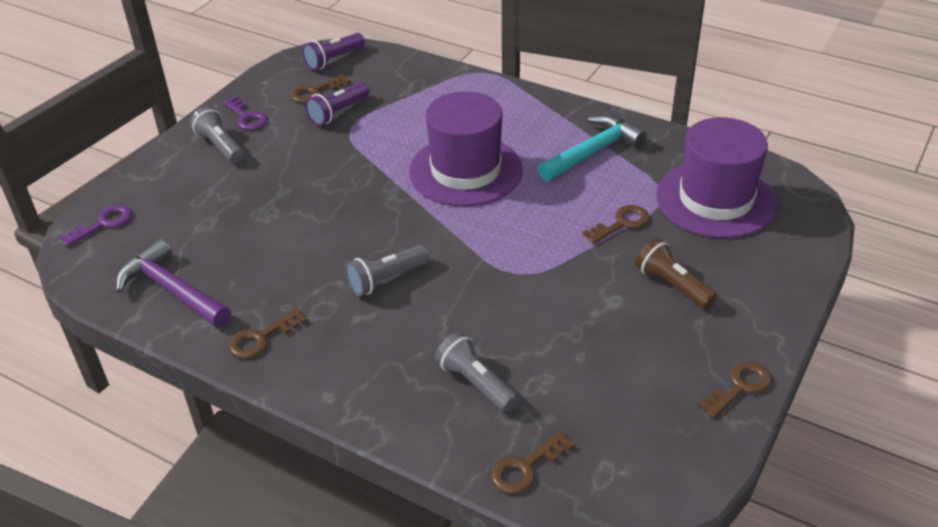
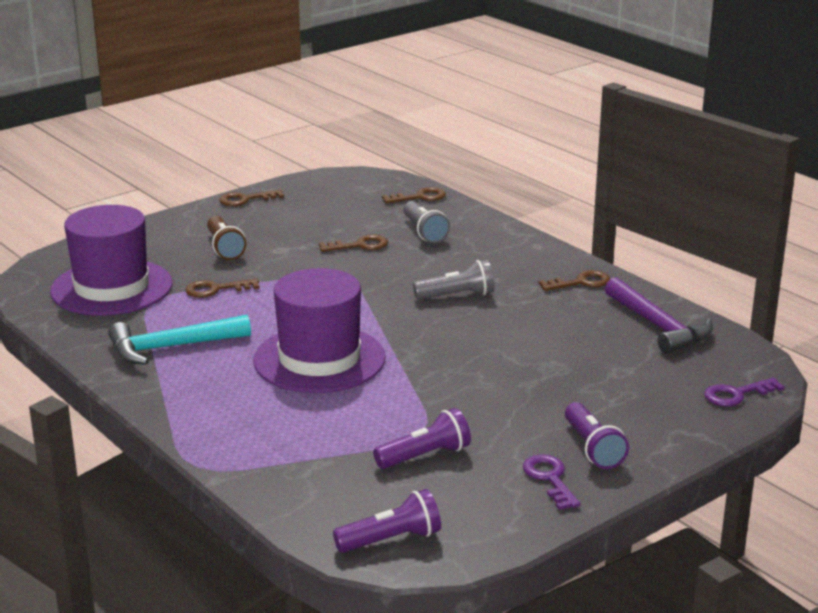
camera: 160 degrees left, 15 degrees down
(220, 146) = (592, 448): grey flashlight -> purple flashlight
(315, 91) = (442, 493): brown key -> brown key (359, 245)

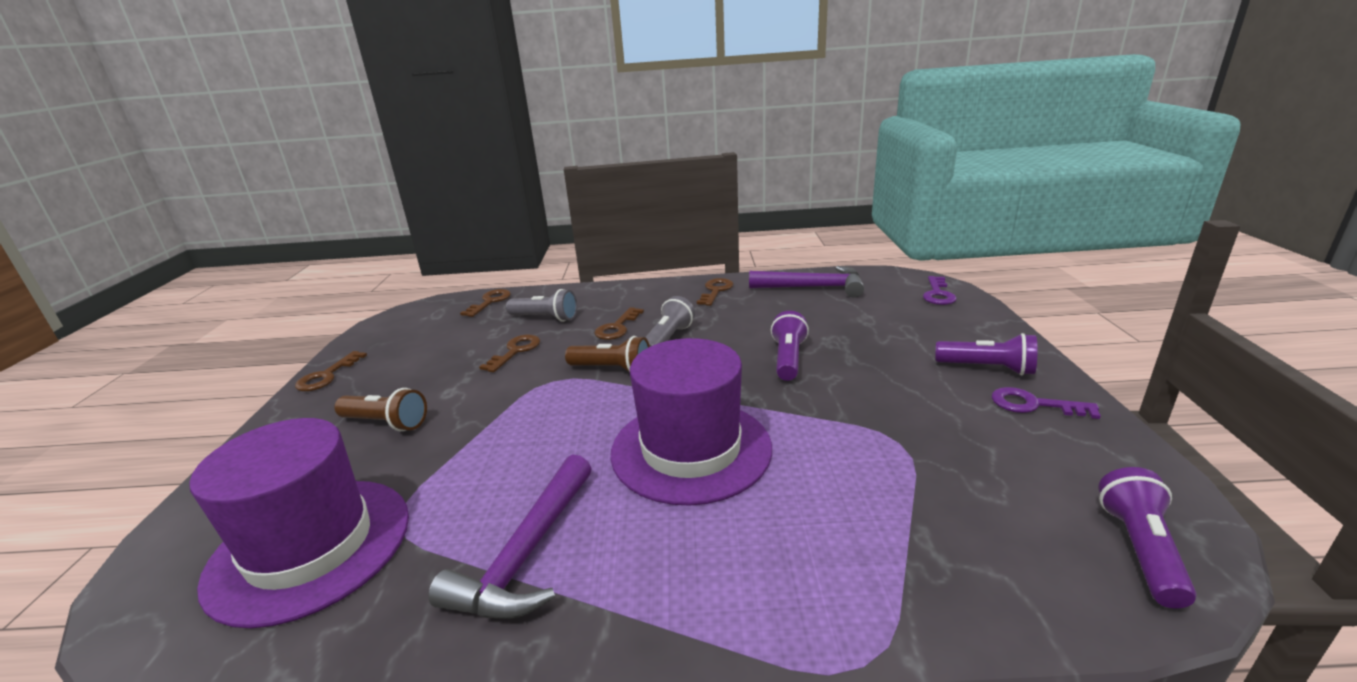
camera: 50 degrees left, 0 degrees up
(172, 347) = (527, 553): turquoise hammer -> purple hammer
(216, 289) = (454, 462): brown key -> brown key (617, 327)
(382, 292) = (612, 369): none -> brown flashlight
(425, 456) = (951, 457): purple flashlight -> purple flashlight (788, 359)

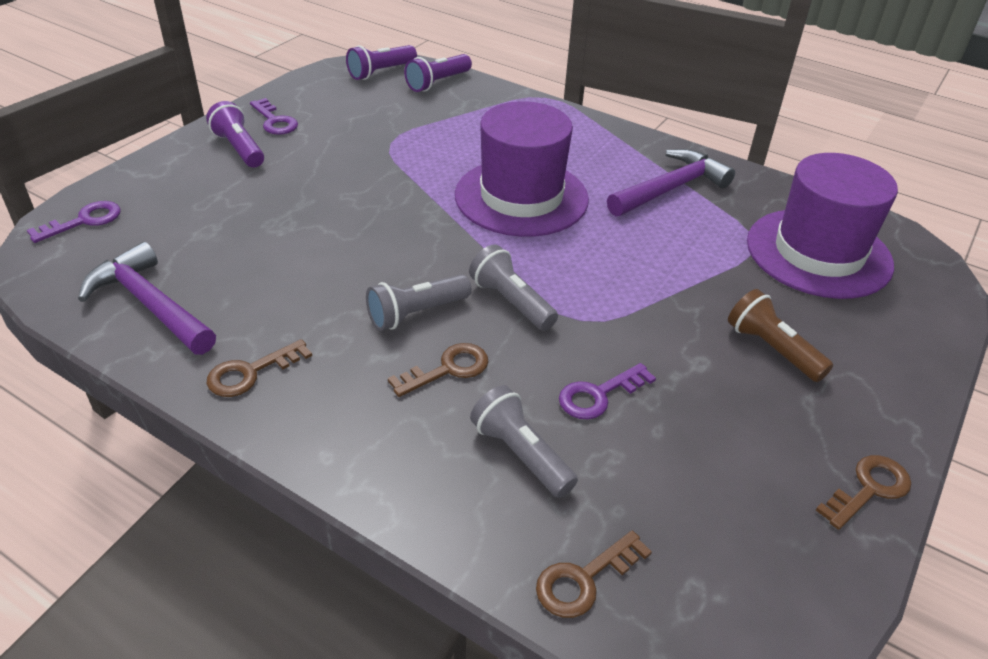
camera: 150 degrees left, 15 degrees up
(515, 351) = (599, 395): brown key -> purple key
(612, 369) = (511, 302): brown flashlight -> grey flashlight
(788, 359) = (348, 228): purple flashlight -> purple flashlight (437, 83)

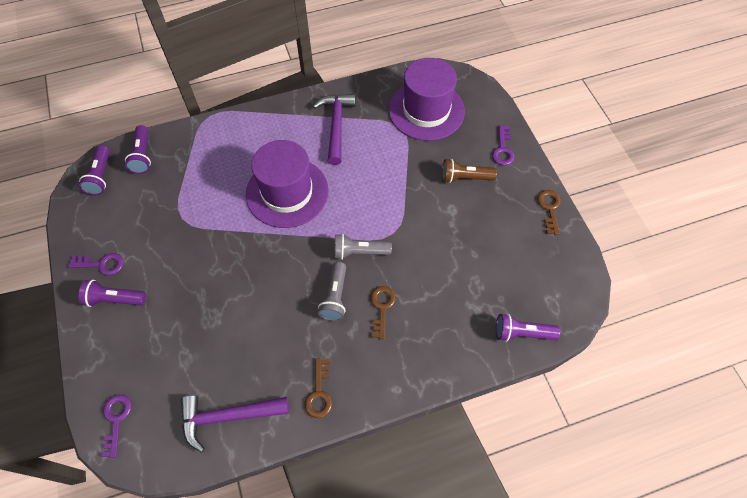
camera: 50 degrees left, 20 degrees up
(521, 454) = (450, 312): grey flashlight -> none
(584, 579) = (522, 333): brown key -> purple flashlight
(599, 395) = (441, 260): purple key -> purple key (503, 149)

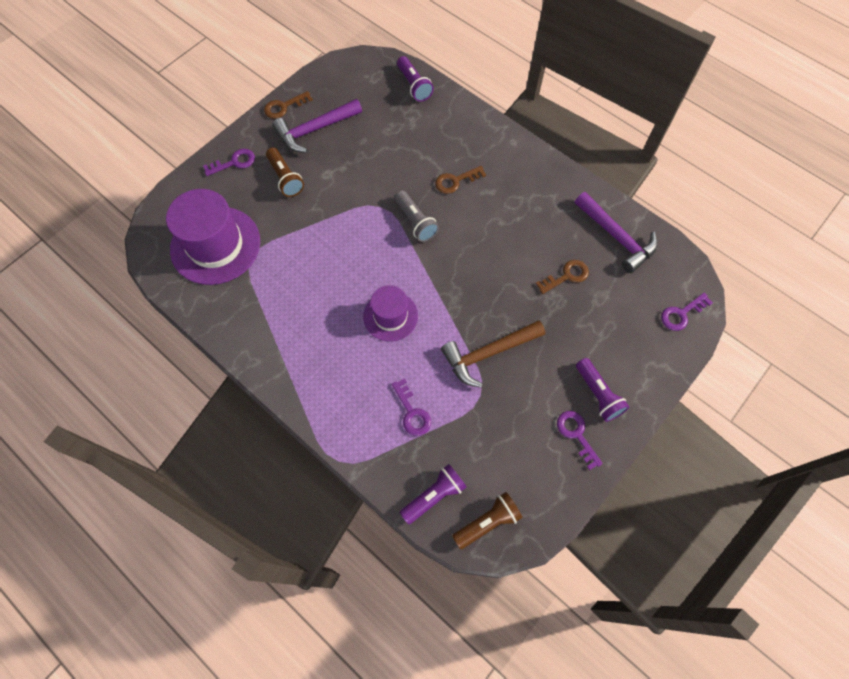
camera: 120 degrees left, 5 degrees up
(100, 176) = (487, 522): purple flashlight -> brown flashlight
(205, 170) = (412, 412): none -> purple key
(207, 241) = (488, 353): none -> brown hammer
(287, 192) = (390, 316): purple hat -> purple hat, size x0.58
(319, 393) = (553, 187): brown key -> brown key (566, 276)
(335, 297) = (469, 218): grey flashlight -> none
(336, 126) = (281, 317): purple hammer -> purple hammer (315, 130)

